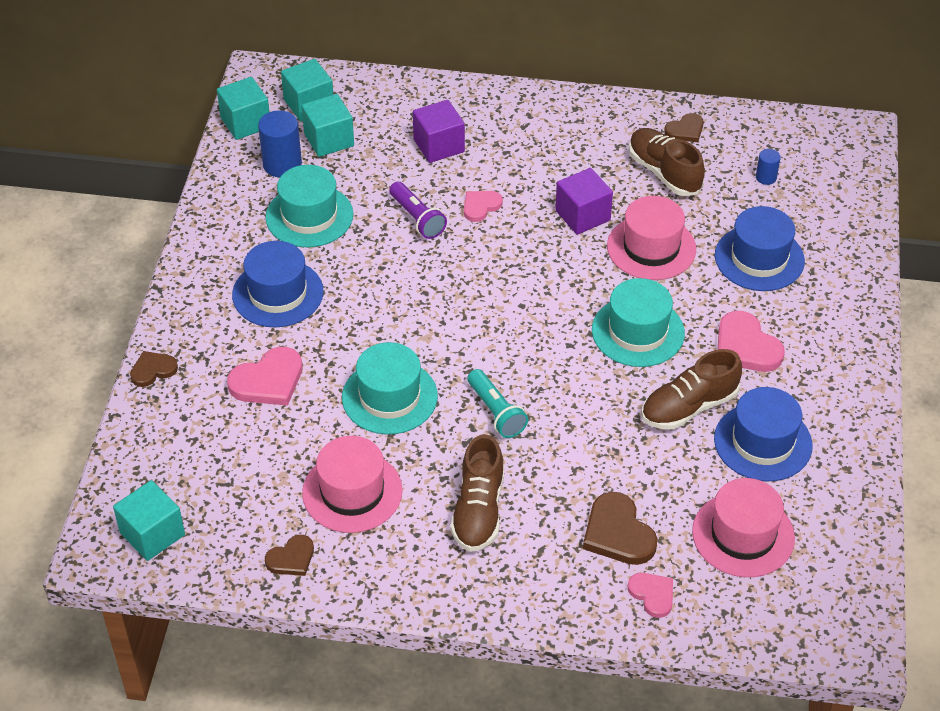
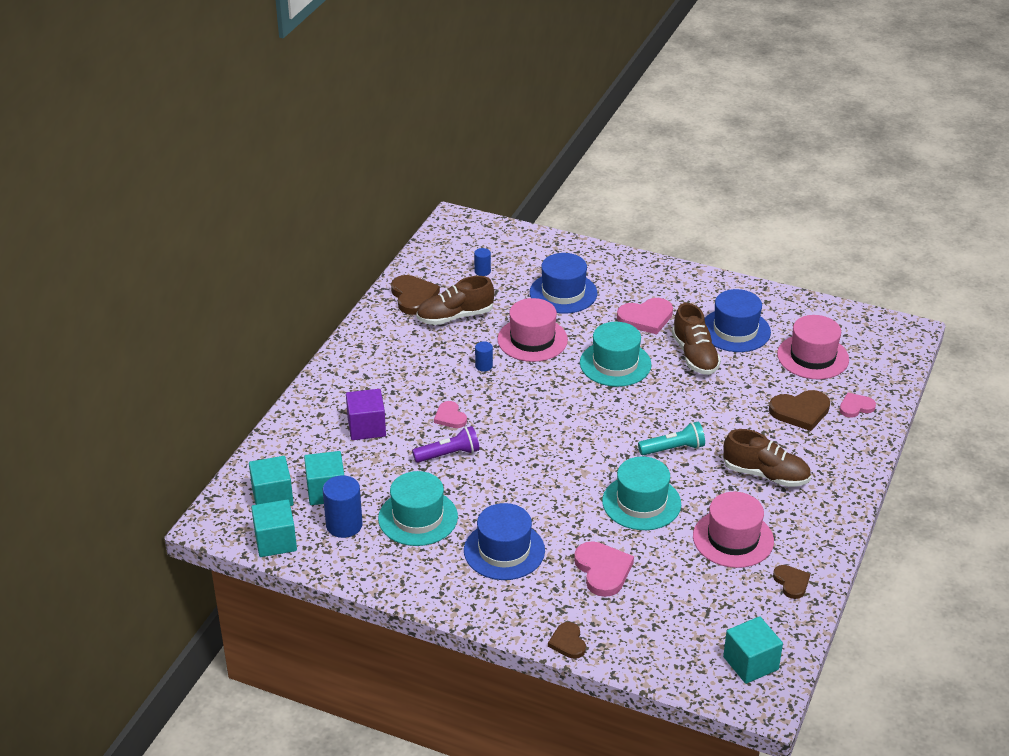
camera: 75 degrees left, 10 degrees down
(582, 215) = (484, 366): purple cube -> blue cylinder
(685, 130) = (413, 297): brown heart -> brown heart, size x1.63

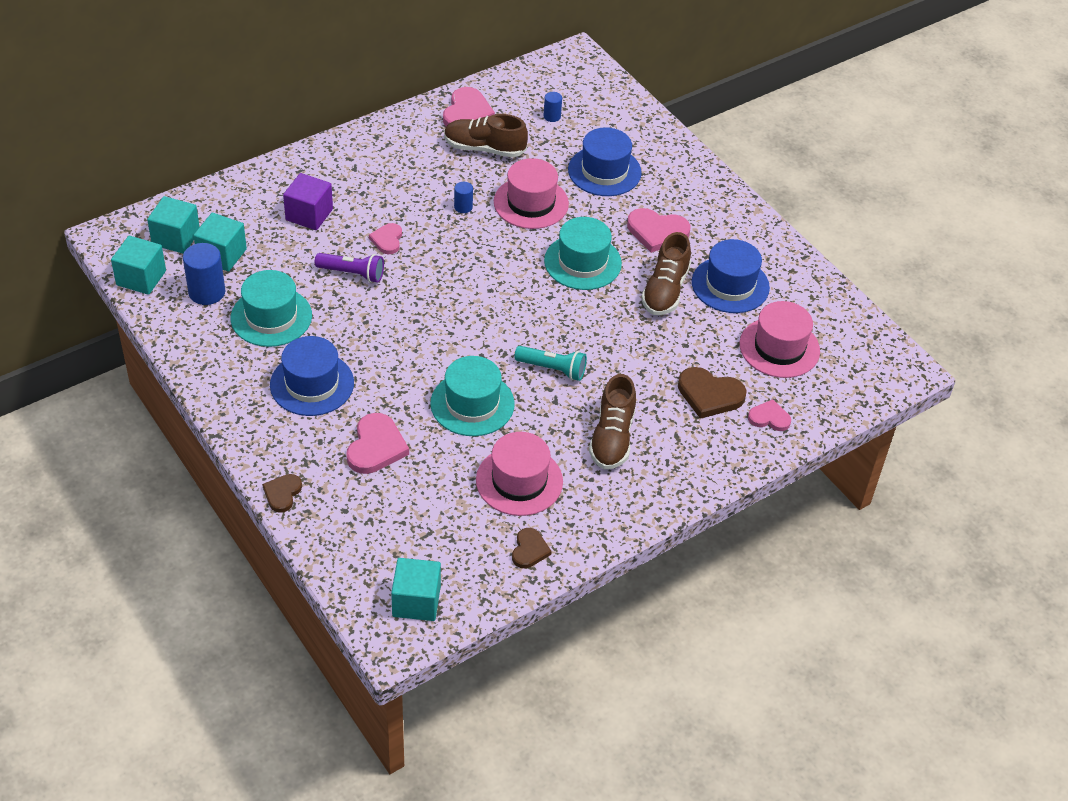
camera: 30 degrees right, 10 degrees up
(413, 297) = (467, 112): brown heart -> pink heart
(765, 475) = (612, 438): brown shoe -> brown shoe turned 45 degrees clockwise

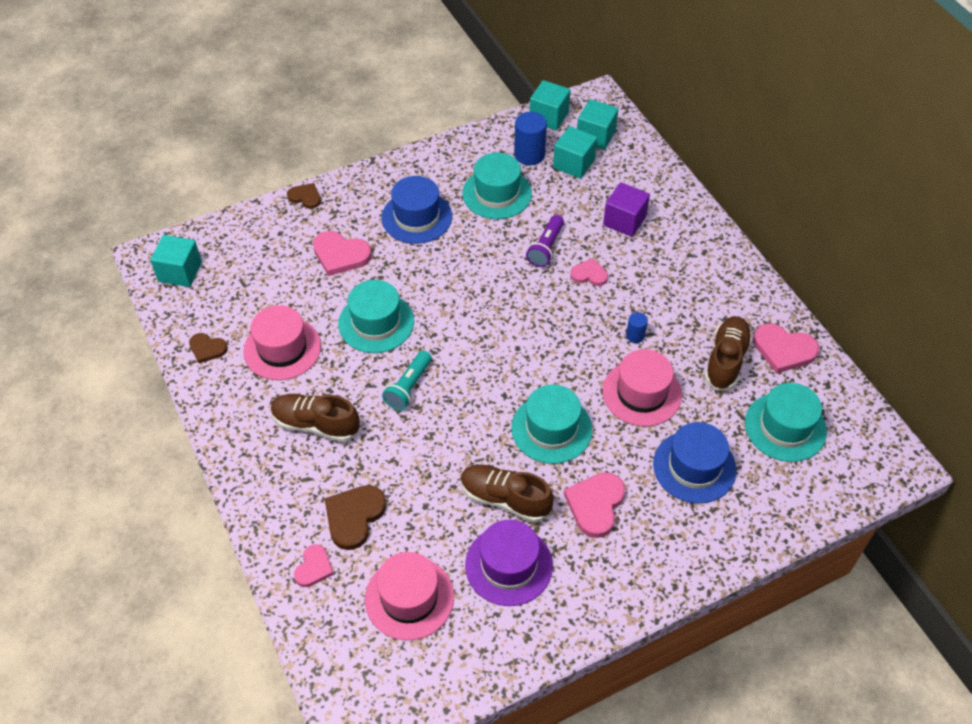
camera: 100 degrees right, 5 degrees up
(552, 116) = (785, 427): blue cylinder -> turquoise hat
(730, 285) = (508, 565): blue hat -> purple hat

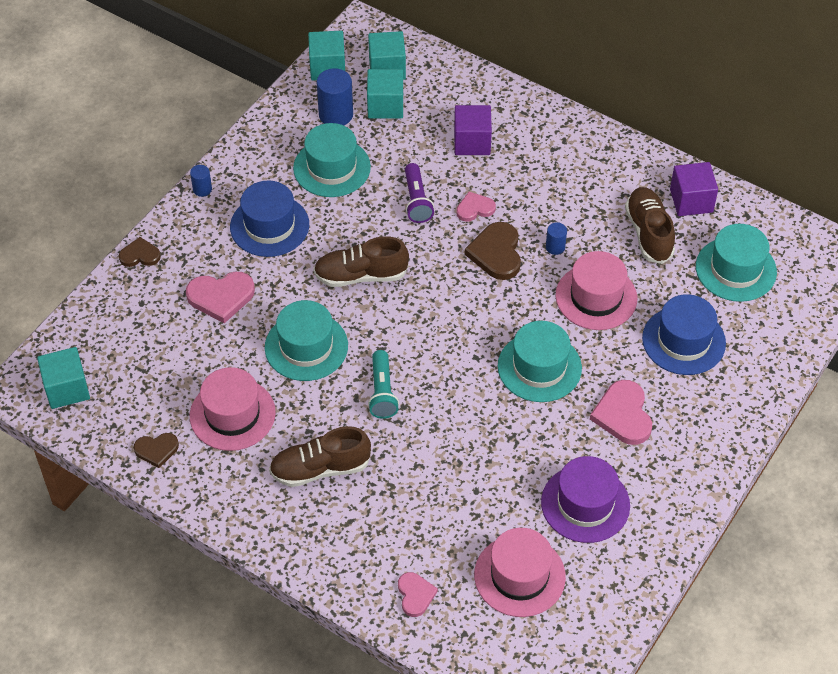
camera: 30 degrees left, 0 degrees up
(354, 517) = (419, 532): brown heart -> brown heart (496, 253)
(387, 168) = (202, 189): none -> blue cylinder
(505, 499) = (542, 449): brown shoe -> brown shoe (361, 275)
(783, 350) = (691, 201): pink heart -> purple cube

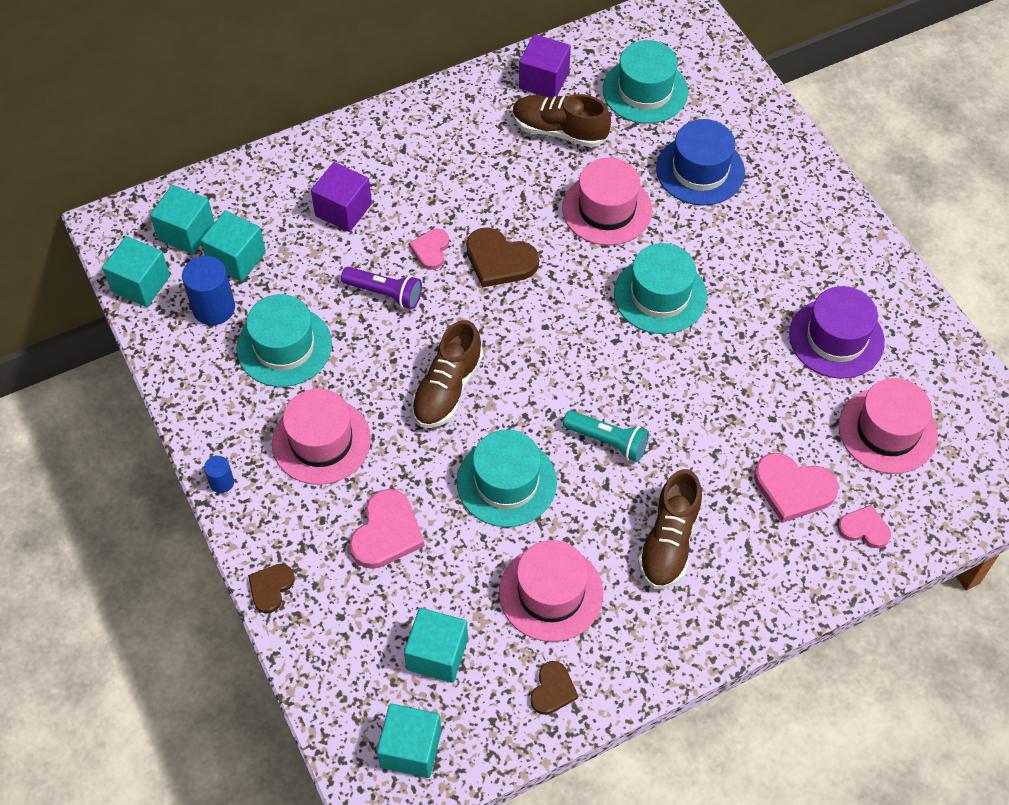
camera: 60 degrees left, 5 degrees up
(145, 370) = (437, 654): none -> turquoise cube
(269, 226) = (321, 441): blue hat -> pink hat
(555, 247) = (525, 210): blue cylinder -> none
(623, 415) = (755, 258): pink heart -> pink heart (793, 488)

